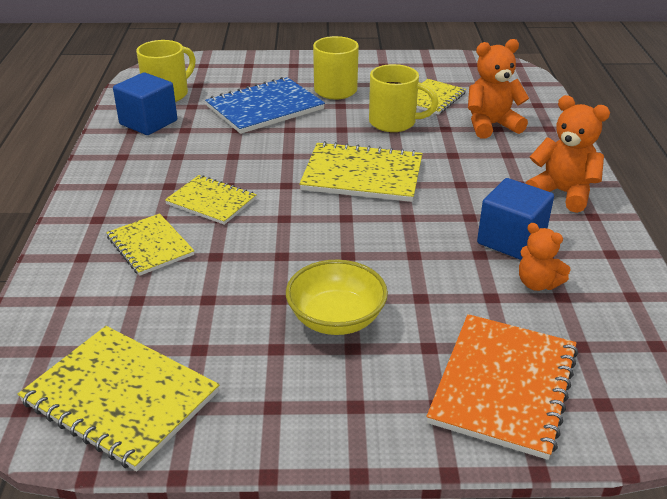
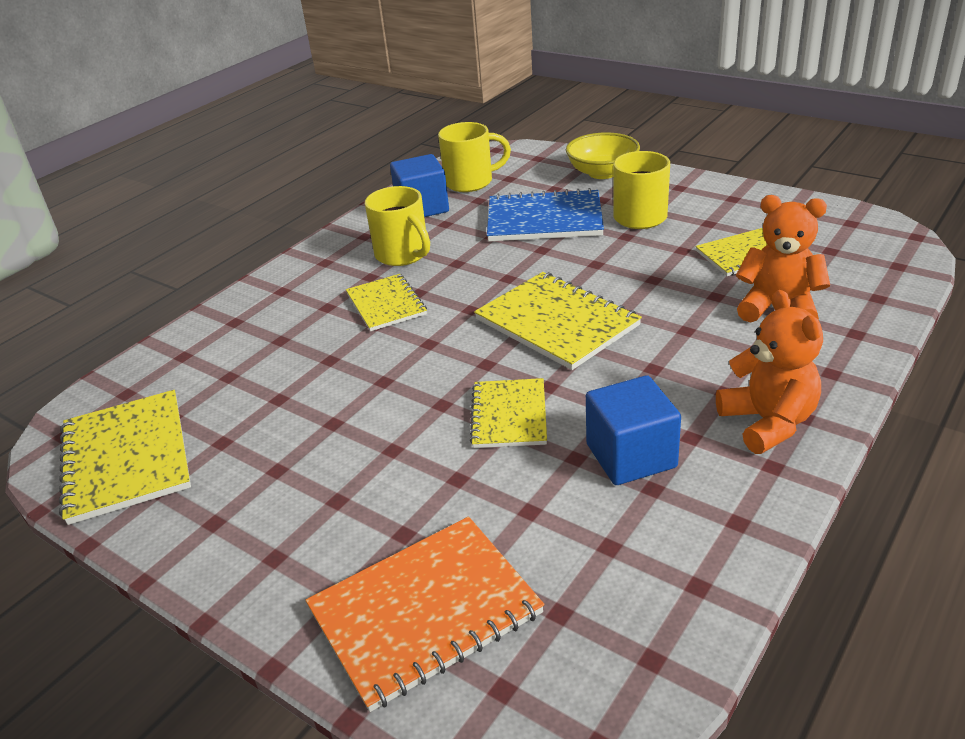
camera: 40 degrees right, 0 degrees up
(150, 246) = (291, 330): yellow notebook -> yellow notebook (509, 415)
(336, 319) = (356, 465): yellow bowl -> yellow bowl (602, 172)
(394, 122) = (663, 272): yellow mug -> yellow mug (403, 255)
(537, 283) = (599, 518): orange teddy bear -> none

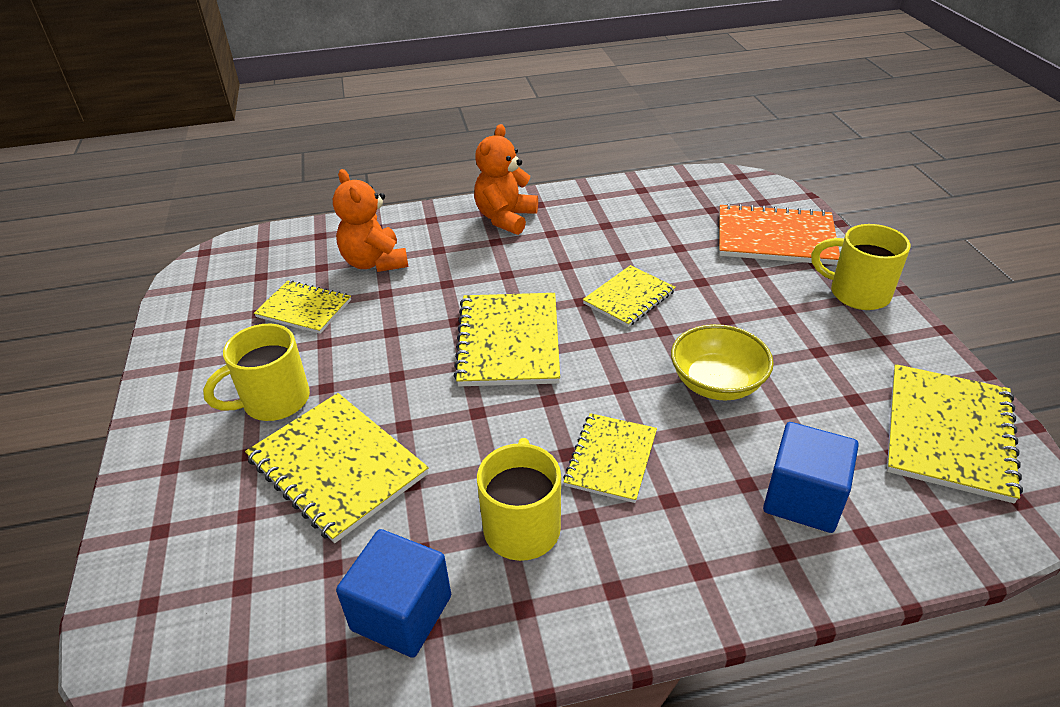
camera: 140 degrees left, 5 degrees up
(471, 182) = (283, 622): yellow mug -> yellow mug (856, 293)
(544, 219) = (337, 467): blue notebook -> yellow notebook
(602, 172) = (168, 499): yellow bowl -> yellow bowl (717, 383)
(631, 456) = (594, 241): blue cube -> blue cube (803, 498)

